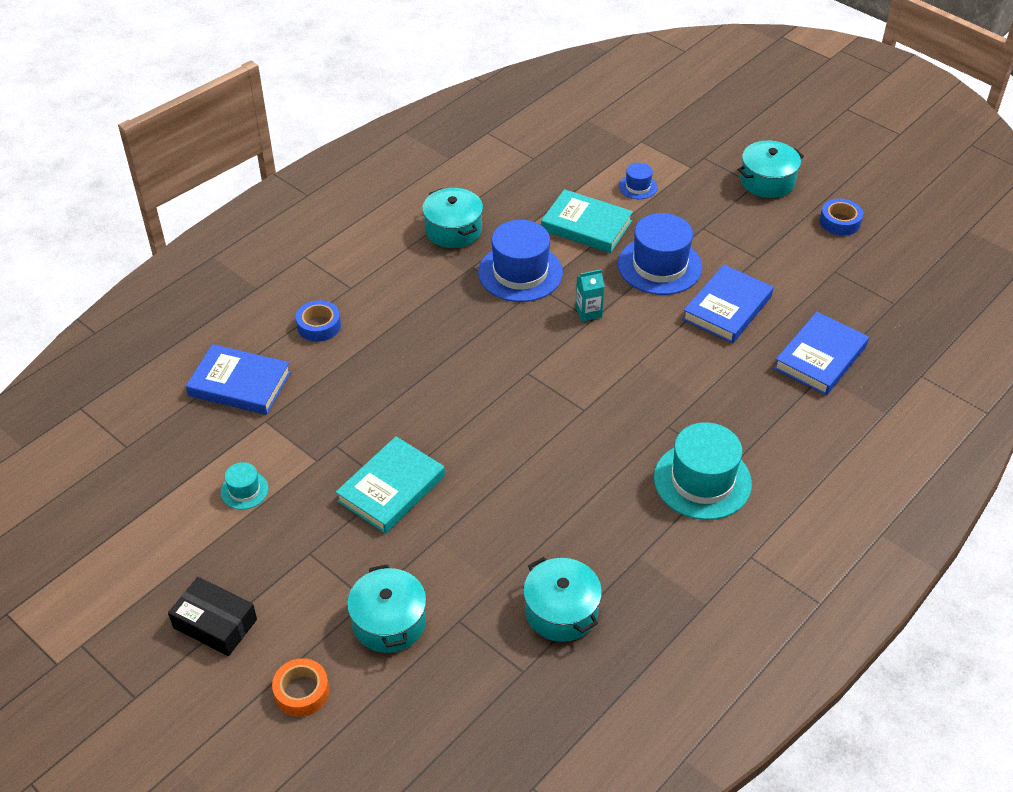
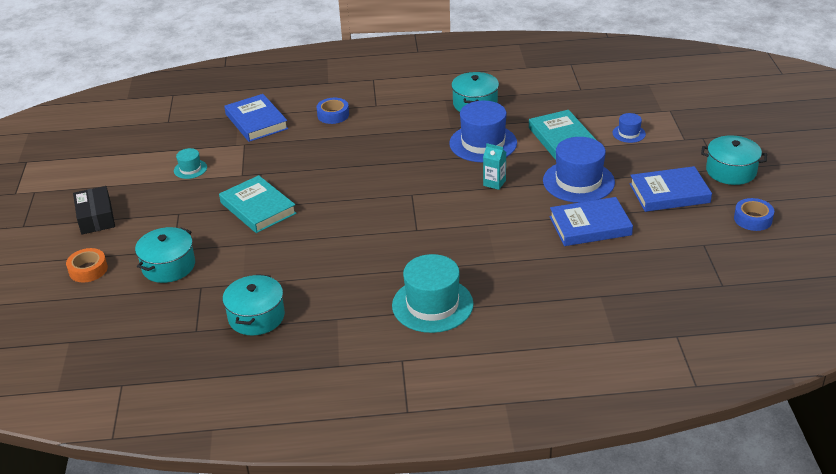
camera: 45 degrees right, 10 degrees down
(391, 488) = (258, 208): turquoise book -> turquoise book turned 60 degrees clockwise
(820, 357) = (615, 286): blue book -> blue book (669, 193)

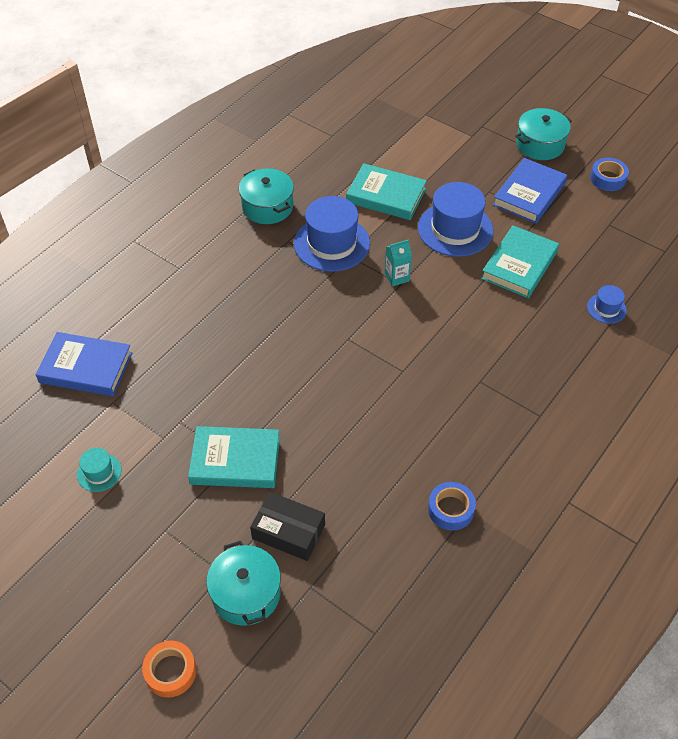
camera: 50 degrees left, 15 degrees up
(96, 217) = (82, 609): black box -> black box (288, 532)
(256, 317) = (404, 570): turquoise pot -> none
(333, 115) = (154, 306): blue tape -> blue tape (451, 509)
(432, 305) = (517, 432): turquoise hat -> none
(590, 226) = (519, 265): blue book -> turquoise book
(629, 133) = (427, 156): blue hat -> blue hat (606, 308)

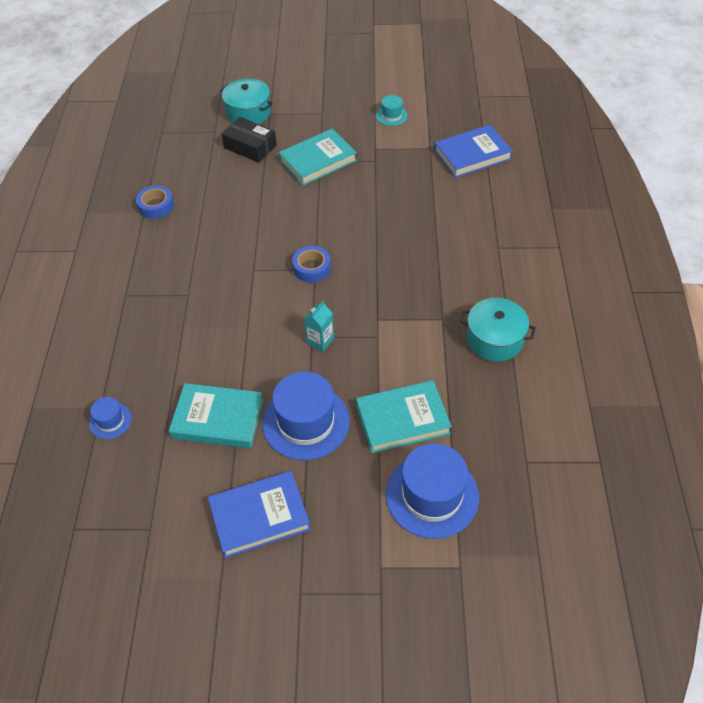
camera: 145 degrees right, 0 degrees up
(170, 671) = (257, 71): orange tape -> none
(288, 532) = (250, 146): black box -> black box turned 45 degrees clockwise
(332, 243) = (403, 338): blue hat -> blue hat (432, 495)
(519, 265) = (218, 419): turquoise book -> turquoise book turned 75 degrees counterclockwise
(529, 194) = (259, 516): blue book -> blue book turned 75 degrees clockwise
(540, 145) = (292, 607): turquoise pot -> none
(608, 178) = (181, 602): blue tape -> blue tape (312, 268)

